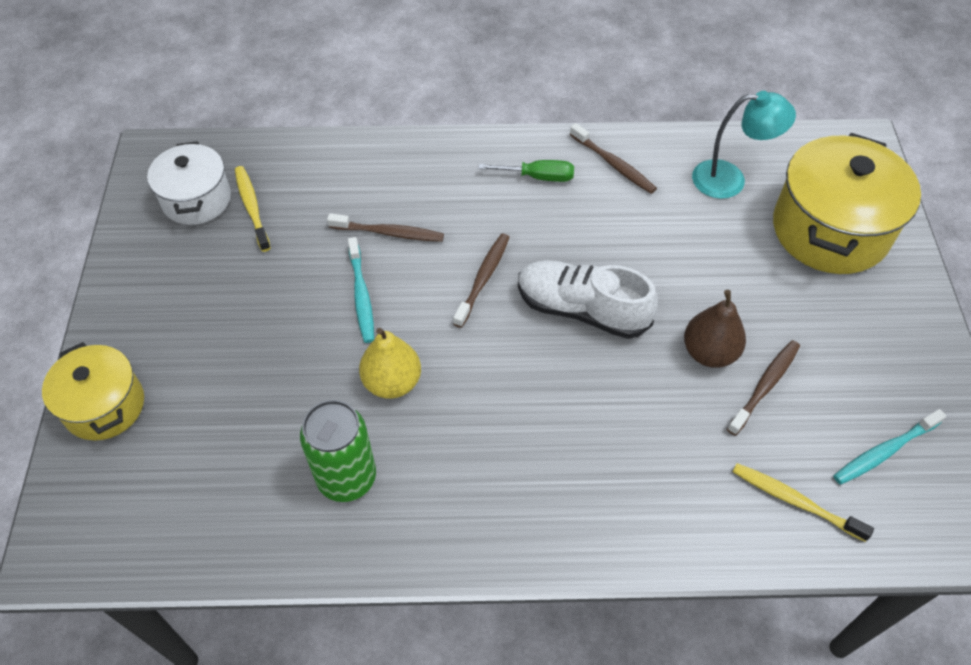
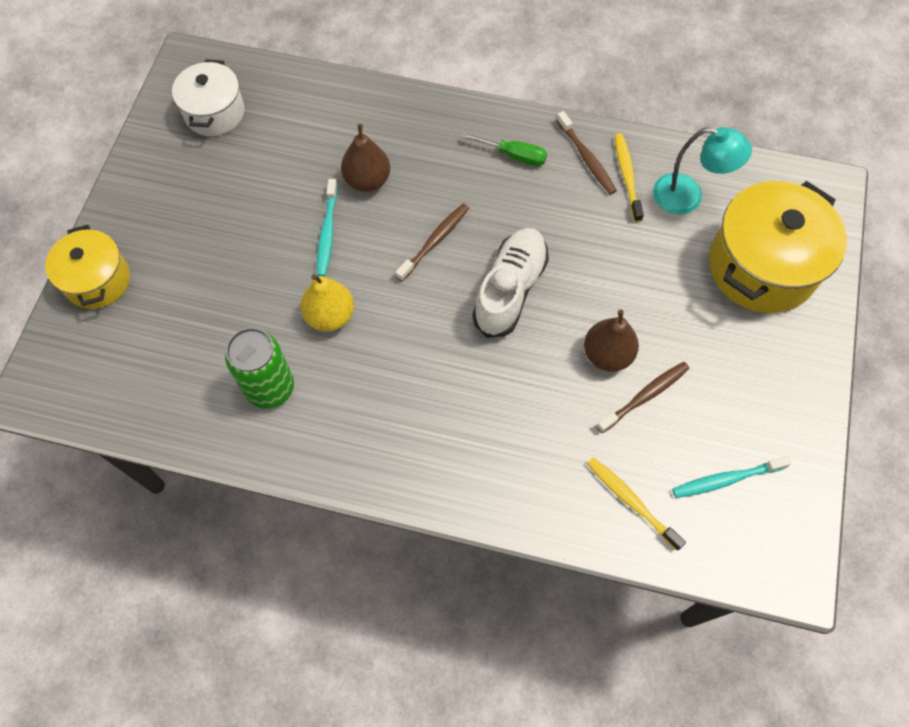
camera: 15 degrees right, 10 degrees up
(252, 207) = (258, 130): yellow toothbrush -> yellow toothbrush (627, 176)
(389, 233) = (367, 180): brown toothbrush -> brown pear
(581, 310) = (510, 289): white shoe -> white shoe turned 75 degrees clockwise

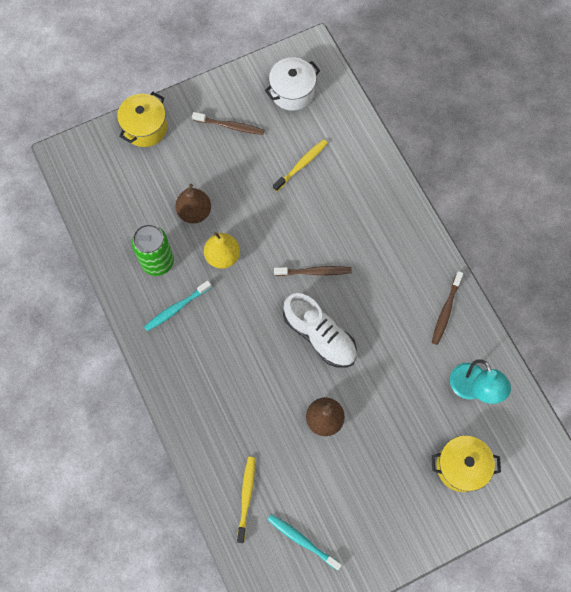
camera: 50 degrees right, 5 degrees up
(327, 233) = (270, 213): turquoise toothbrush -> turquoise toothbrush (176, 308)
(367, 180) = (321, 205): brown pear -> brown pear (194, 212)
(510, 289) = (319, 336): white shoe -> white shoe turned 60 degrees clockwise
(514, 155) = (410, 269): green screwdriver -> none
(627, 176) = (454, 343): yellow toothbrush -> yellow toothbrush (301, 165)
(644, 396) = (316, 459): brown toothbrush -> brown toothbrush (230, 126)
(762, 267) = (461, 466): yellow pot -> yellow pot, size x0.61

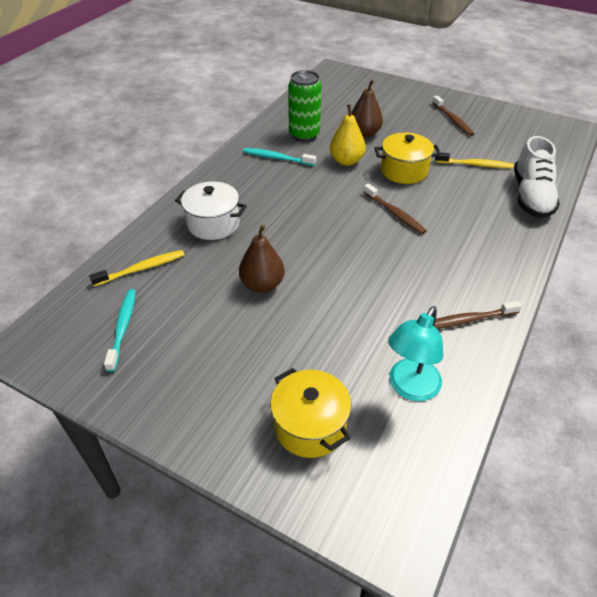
camera: 55 degrees right, 25 degrees down
(145, 128) = (397, 89): yellow pot -> yellow pot (404, 171)
(292, 92) = (524, 134): white pot -> white pot (213, 224)
(319, 336) = (340, 243): white shoe -> white shoe (531, 196)

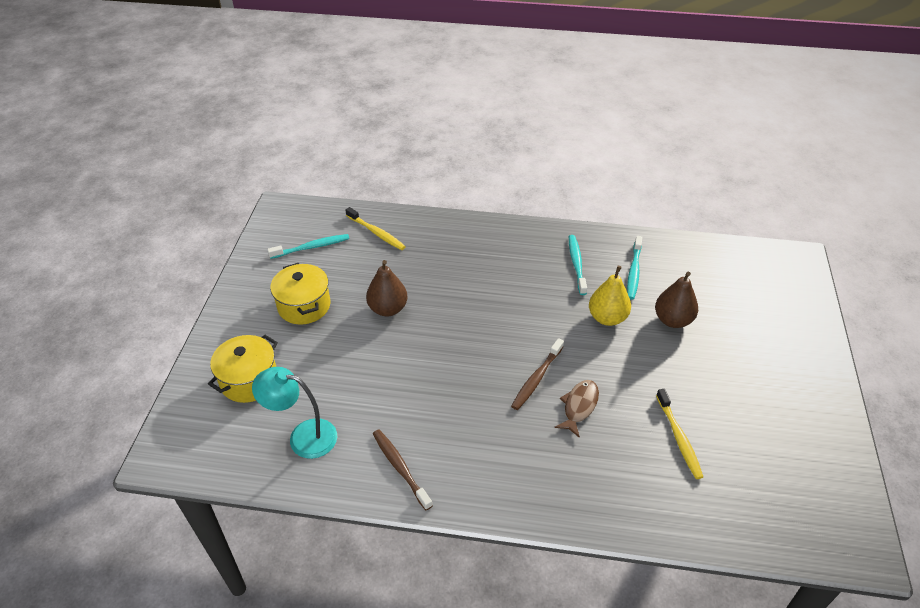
camera: 70 degrees right, 0 degrees up
(213, 224) = (451, 253): white pot -> none
(304, 135) = (634, 272): green can -> turquoise toothbrush
(404, 171) = (620, 371): yellow pot -> yellow pot (304, 306)
(431, 200) = (579, 406): none -> brown fish
(453, 120) = (771, 399): brown toothbrush -> none
(531, 196) = (646, 506): white shoe -> none

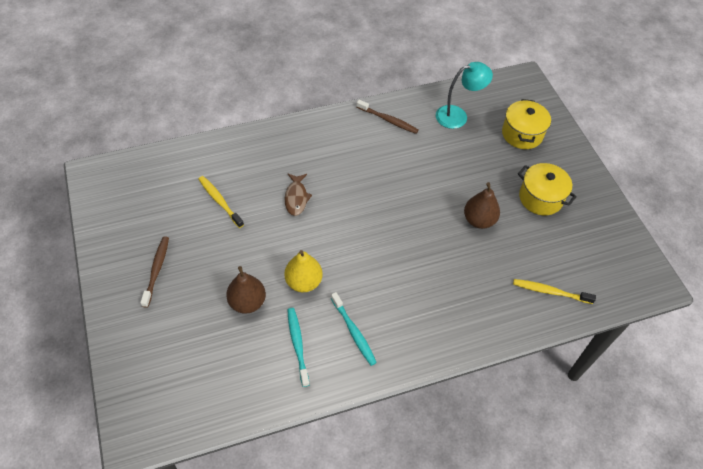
camera: 150 degrees right, 10 degrees up
(311, 247) = (587, 252): turquoise toothbrush -> none
(536, 378) = (335, 207): brown toothbrush -> brown toothbrush (156, 270)

